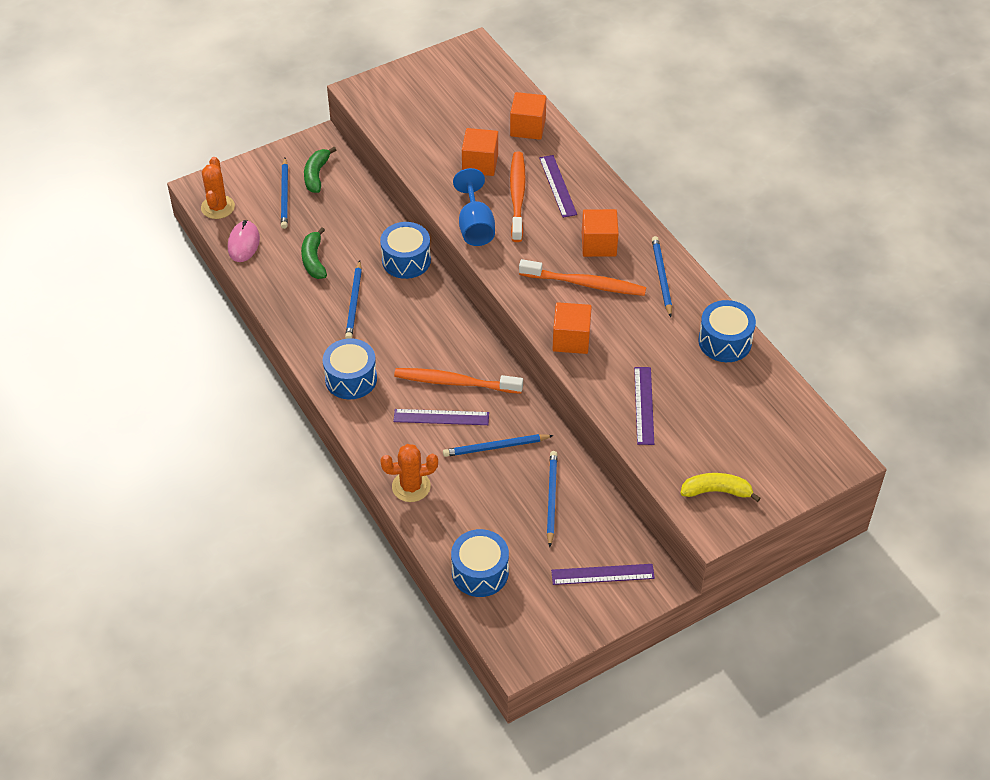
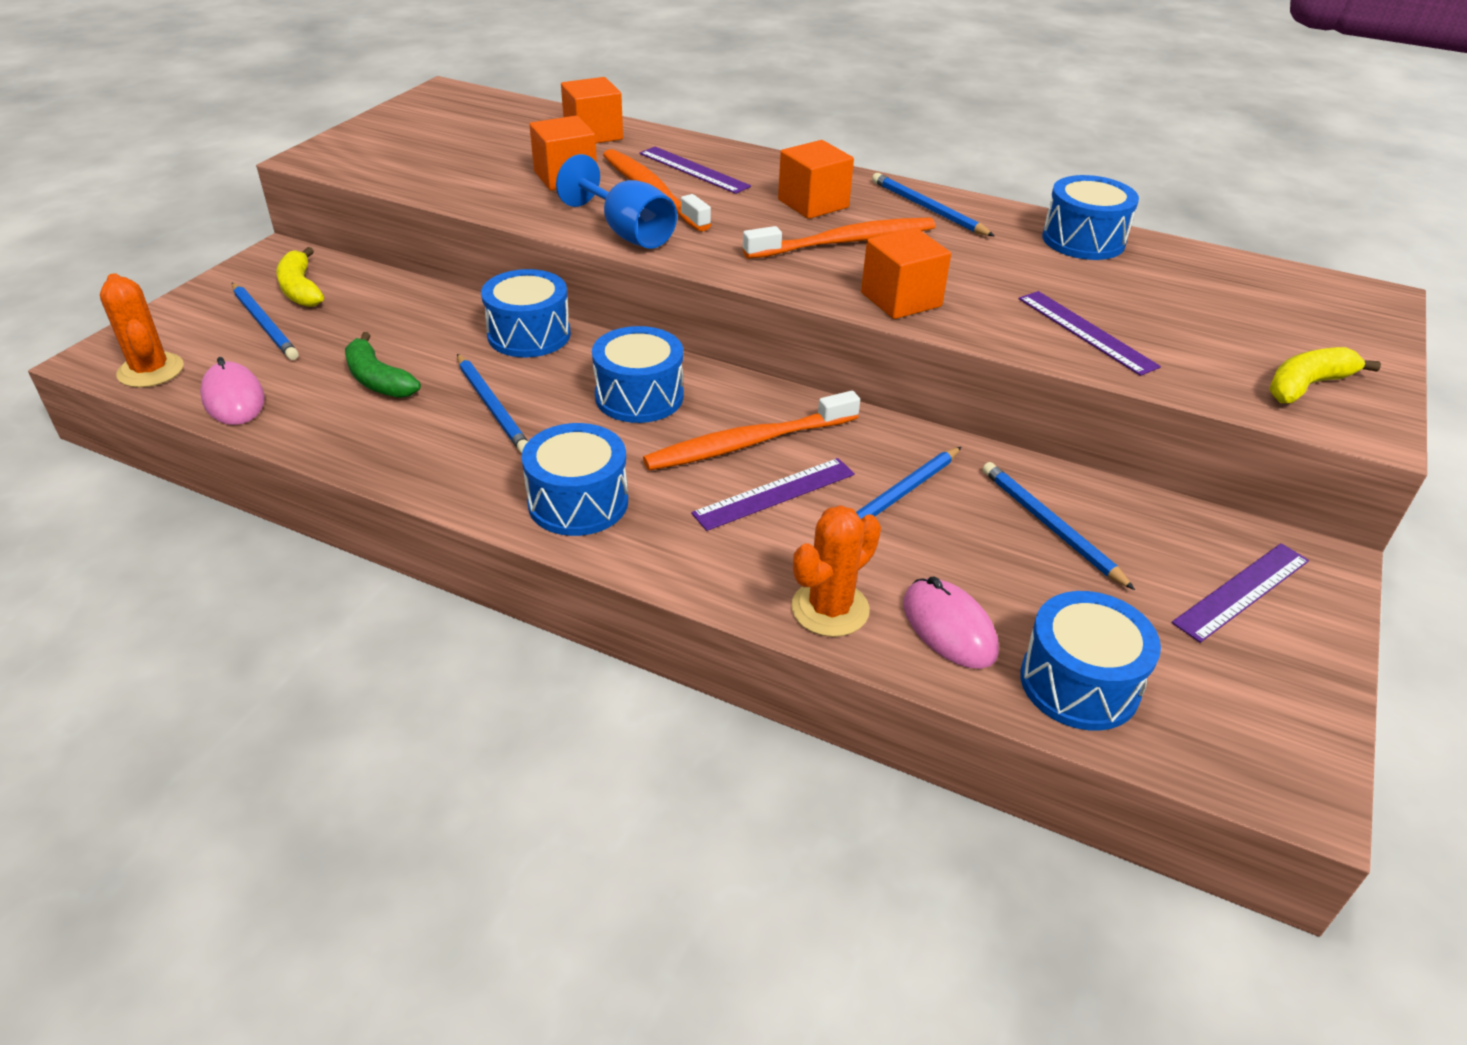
camera: 35 degrees left, 10 degrees down
(316, 175) = (300, 289): green banana -> yellow banana
(427, 328) = (639, 396): none -> blue drum
(452, 521) = (949, 627): none -> pink mouse

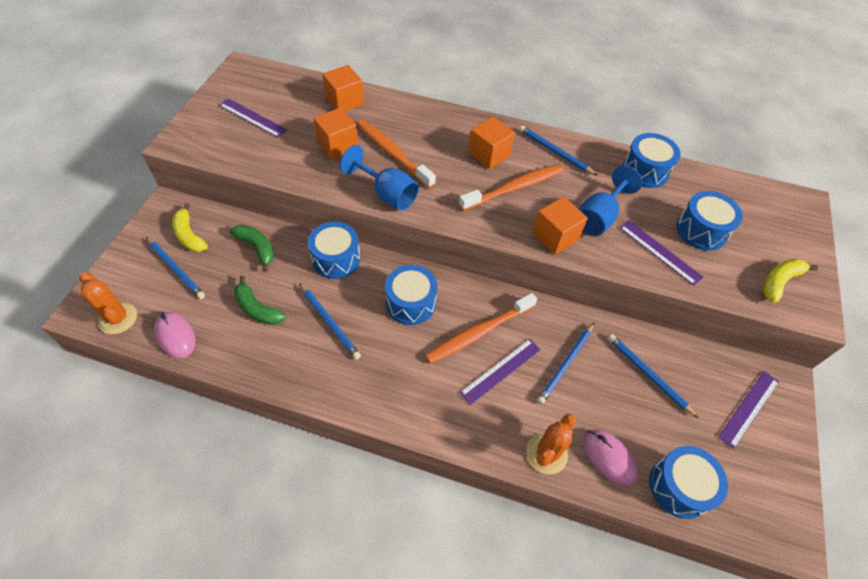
camera: 10 degrees left, 15 degrees up
(403, 312) = (257, 248): none -> green banana
(578, 502) = (396, 393): blue drum -> blue drum (701, 230)
(694, 170) = (413, 130): purple ruler -> purple ruler (252, 117)
(984, 285) = (598, 218): none -> blue goblet

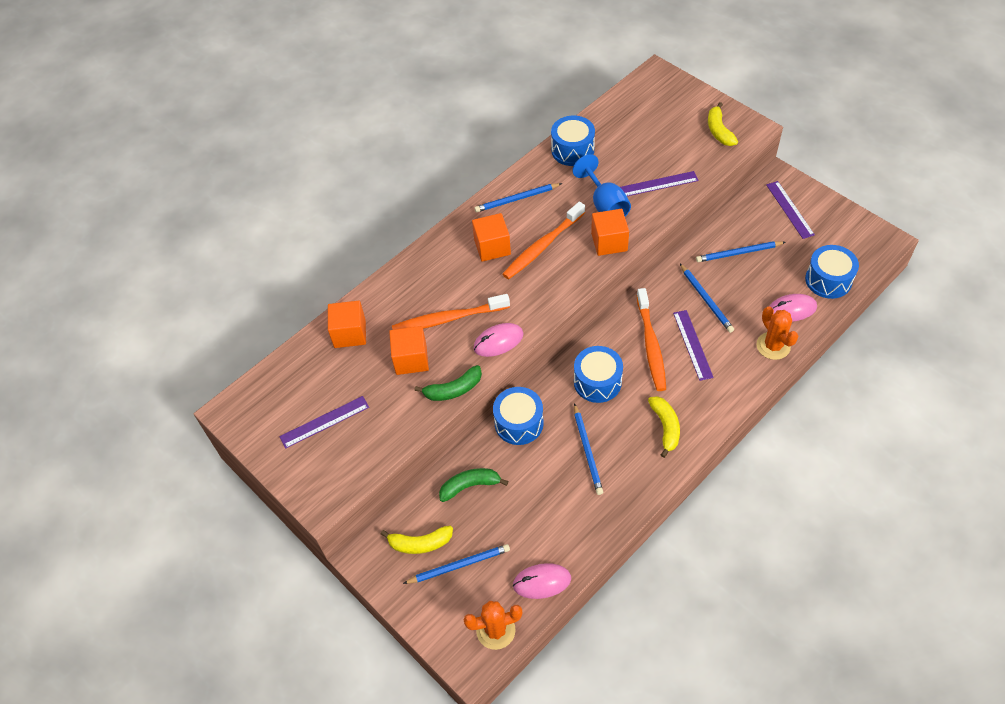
camera: 55 degrees left, 0 degrees up
(257, 309) = (544, 505): green banana -> green banana (453, 390)
(329, 322) = (587, 451): blue pencil -> blue pencil turned 90 degrees clockwise
(387, 194) = (498, 341): blue goblet -> pink mouse
(387, 380) = (665, 427): none -> yellow banana
(514, 188) = (542, 246): orange toothbrush -> orange toothbrush turned 135 degrees counterclockwise
(701, 230) = (651, 148): blue drum -> none

